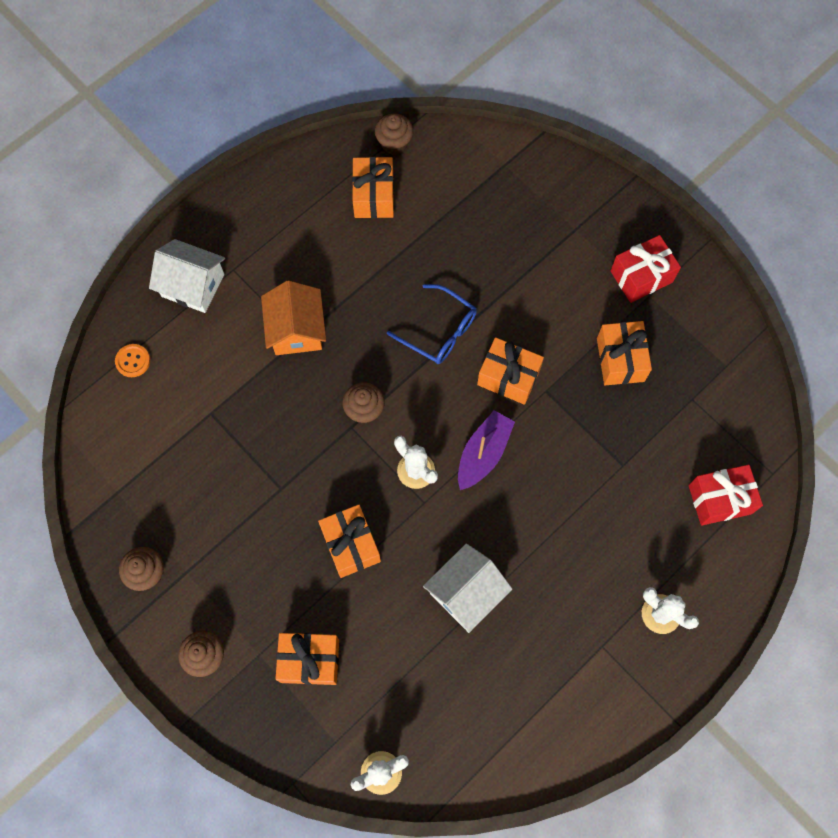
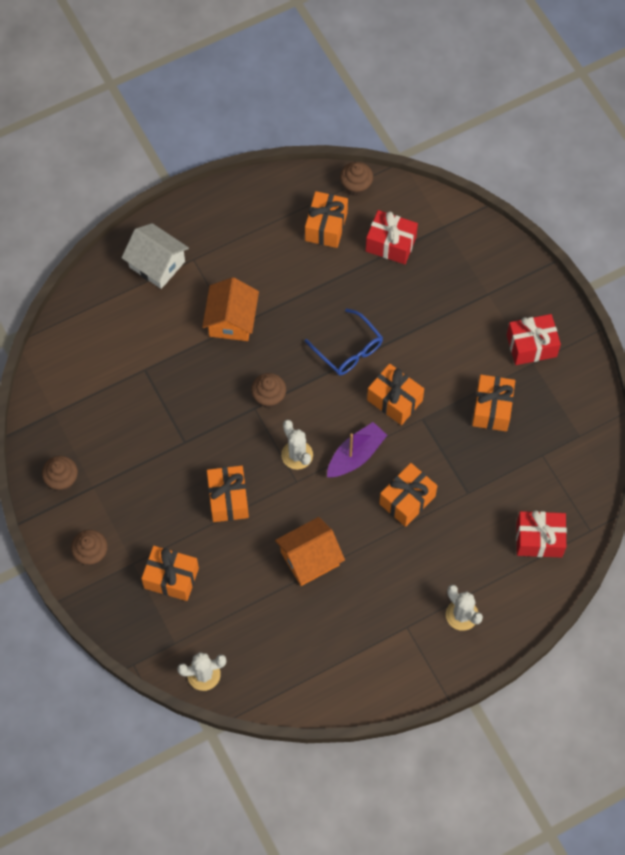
camera: 15 degrees right, 5 degrees down
(133, 361) = (93, 313): orange button -> none
(451, 199) = (391, 244): none -> red gift
(466, 592) = (310, 558): white house -> orange house
(557, 492) = (407, 500): none -> orange gift

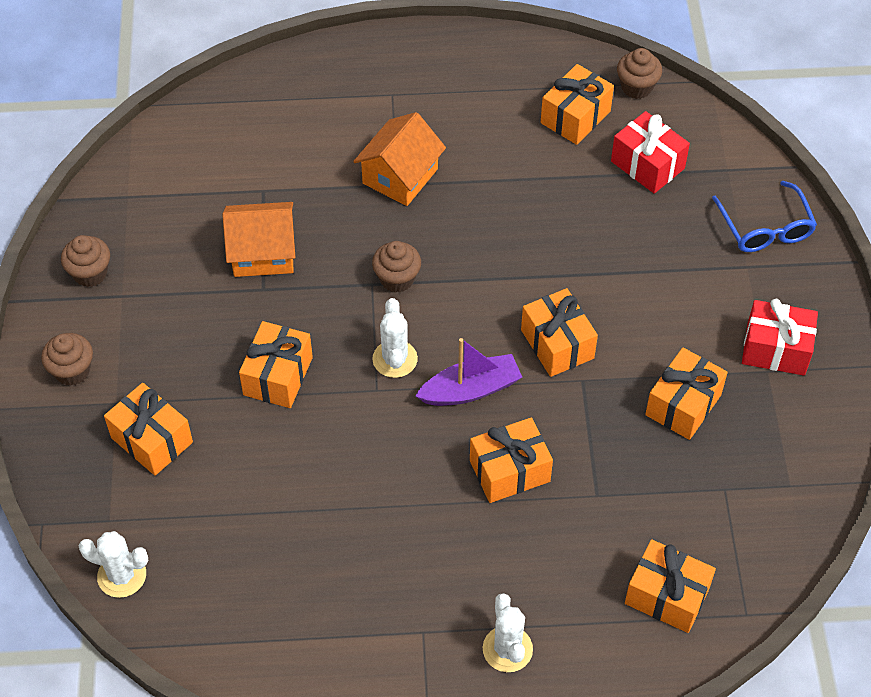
camera: 25 degrees right, 10 degrees down
(157, 264) = (345, 84): white house -> none
(310, 558) = (341, 490): orange house -> orange house (263, 253)
(348, 349) = (529, 263): blue glasses -> blue glasses (765, 228)
(539, 539) = (667, 596): red gift -> orange gift

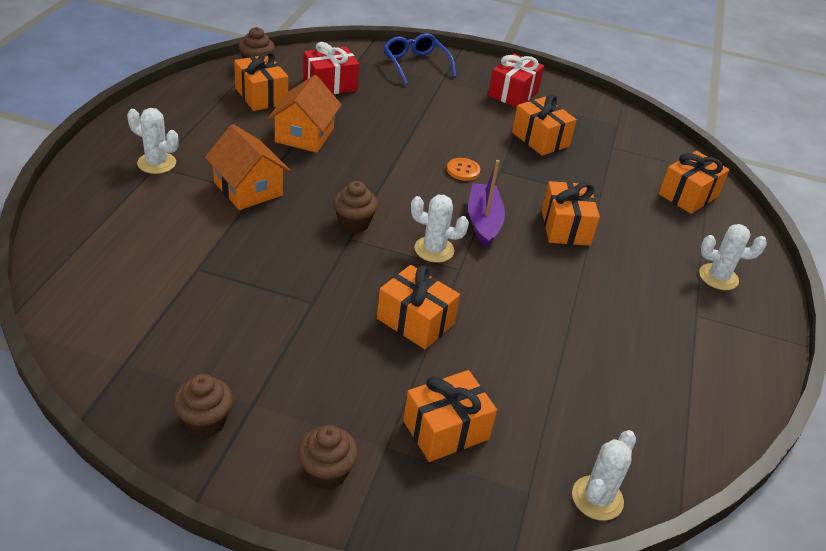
camera: 75 degrees left, 15 degrees down
(263, 253) = (271, 289): orange house -> orange house (304, 135)
(396, 93) = (157, 163): none -> white cactus
(557, 344) = (463, 170): orange gift -> orange button
(765, 228) = (415, 64): blue glasses -> blue glasses turned 120 degrees counterclockwise

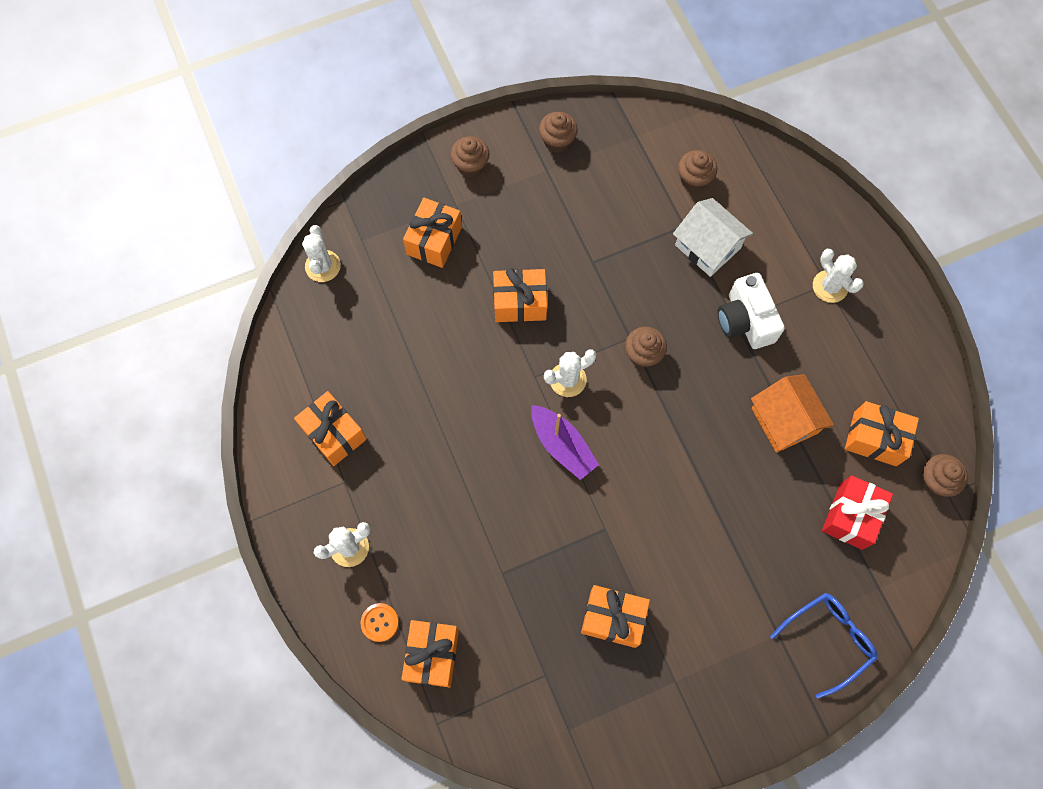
camera: 145 degrees right, 30 degrees up
(135, 291) = (693, 180): none -> brown cupcake
(157, 163) = (830, 286): white cactus -> white cactus turned 75 degrees clockwise
(202, 243) = (707, 247): none -> white house
(248, 189) = (745, 320): orange house -> white camera
(415, 64) = (828, 640): blue glasses -> blue glasses turned 60 degrees counterclockwise
(463, 170) = (631, 498): orange button -> orange button (379, 622)
(513, 93) = (700, 683): red gift -> none
(565, 227) = (500, 499): orange gift -> orange gift (334, 433)

